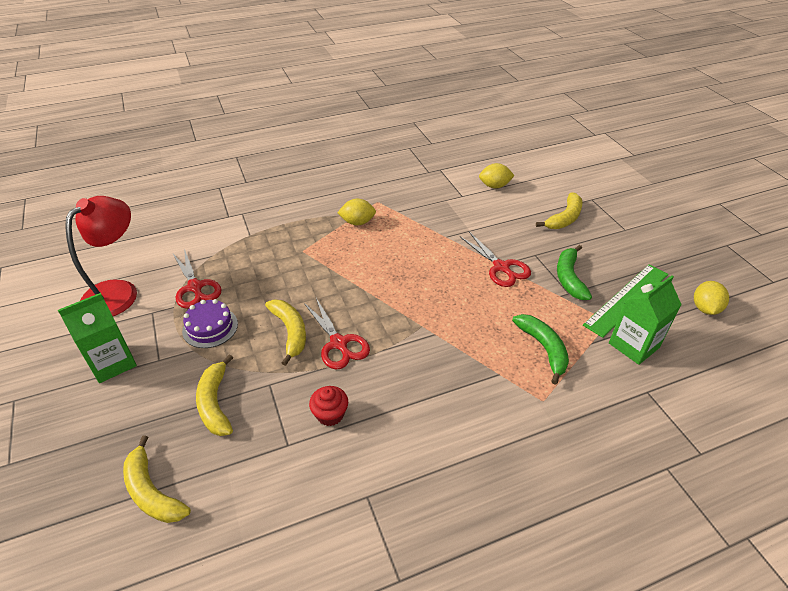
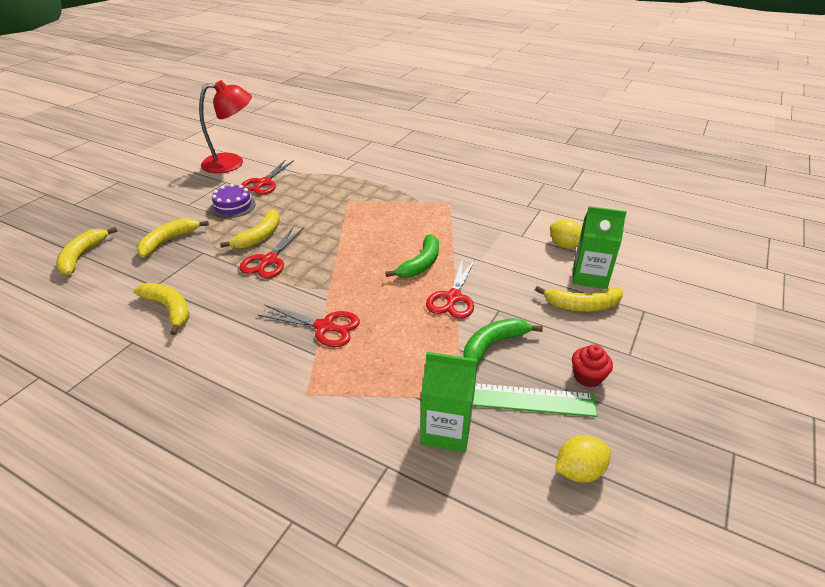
camera: 50 degrees right, 5 degrees down
(112, 363) = (172, 192): green carton -> green carton (589, 276)
(330, 414) = (196, 290): red cupcake -> red cupcake (587, 377)
(342, 447) = (169, 309): none -> yellow banana
(357, 222) = (411, 206): yellow lemon -> none
(470, 352) = (324, 327): none -> red scissors
(543, 348) = (374, 367): green banana -> green banana (421, 264)

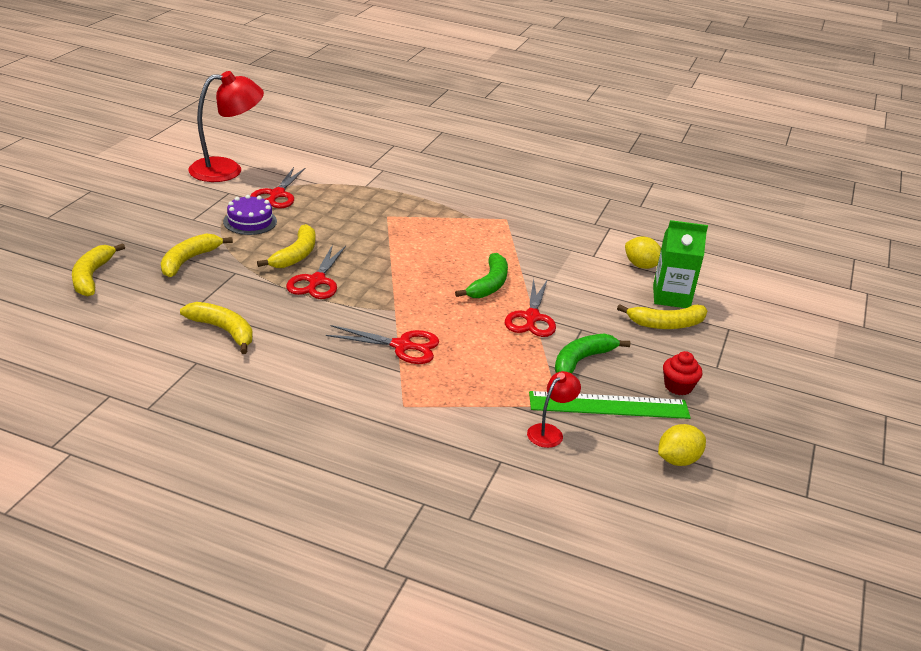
camera: 10 degrees left, 5 degrees down
(446, 430) = (550, 432): green carton -> red lamp

